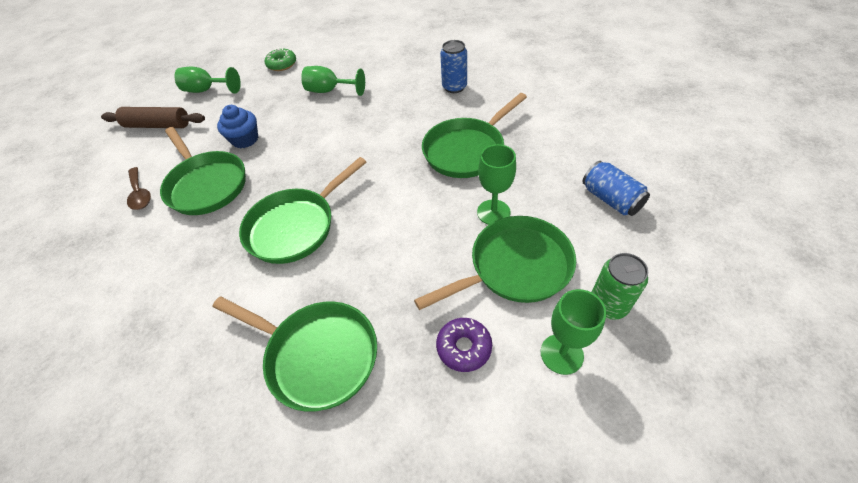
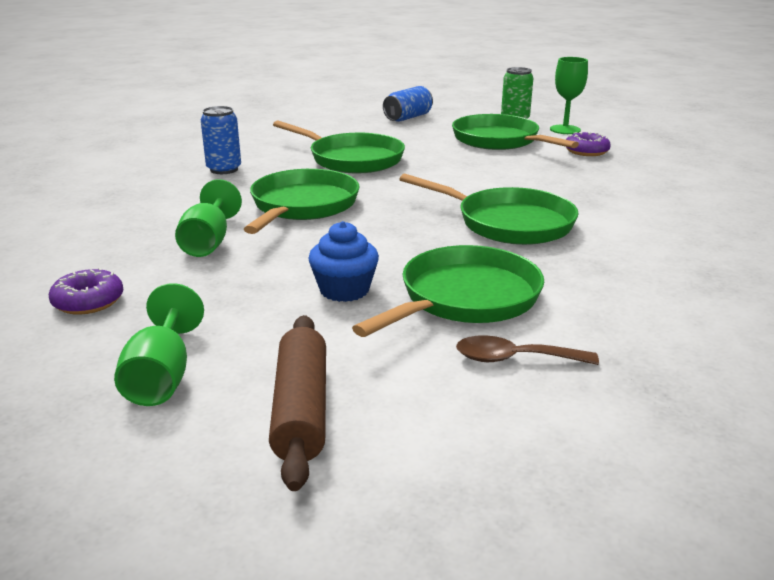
camera: 105 degrees left, 25 degrees down
(140, 194) = (514, 359): brown spoon -> brown spoon turned 135 degrees counterclockwise
(282, 64) = (88, 301): green donut -> purple donut
(317, 355) = (645, 193): green pan -> green pan (302, 206)
(493, 212) = (440, 148): green goblet -> none

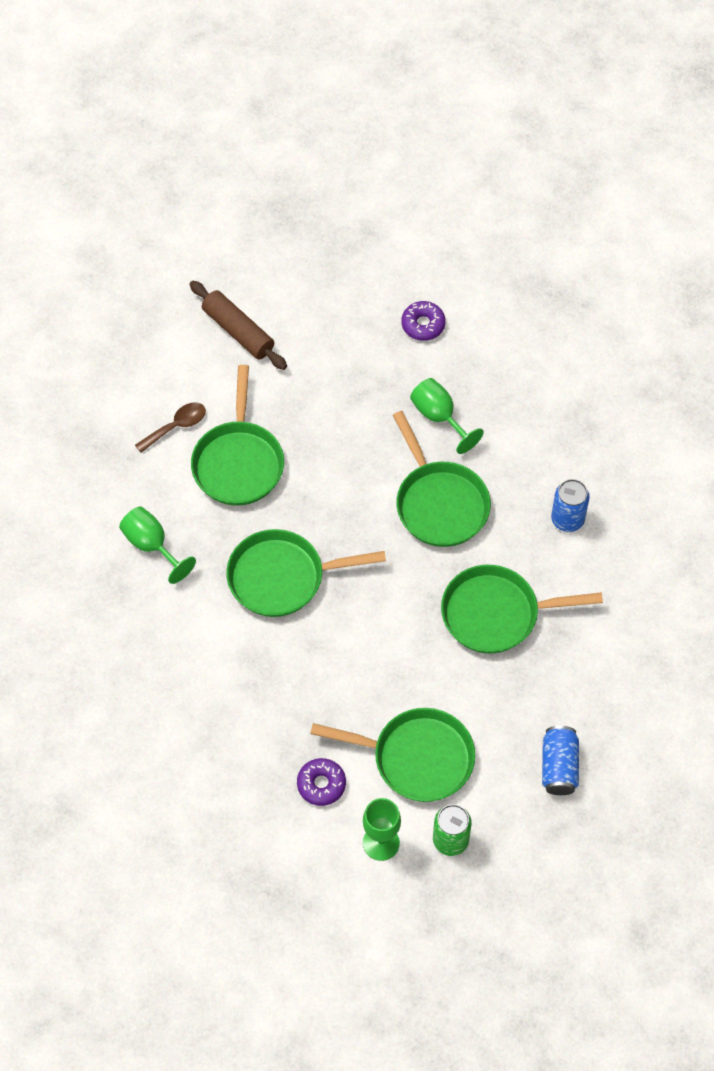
camera: 140 degrees right, 35 degrees up
(162, 377) = (317, 308): green goblet -> green goblet (152, 545)
(344, 290) = (308, 425): blue cupcake -> none

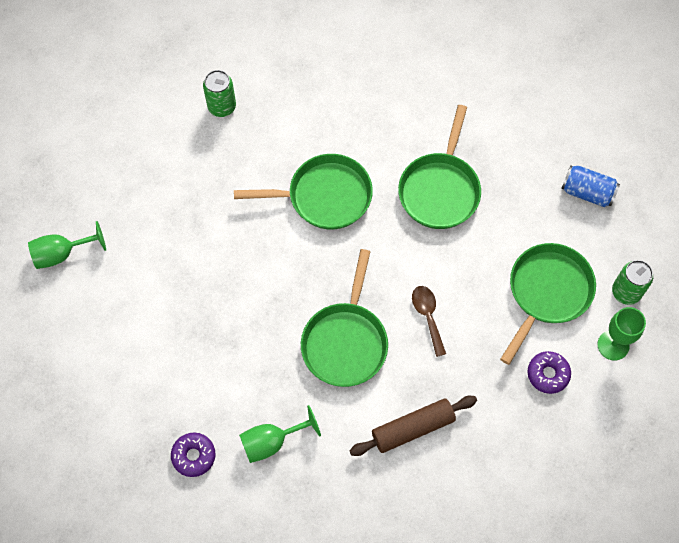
camera: 70 degrees left, 5 degrees up
(176, 426) = (160, 382): brown spoon -> brown spoon (428, 316)
(238, 331) = (86, 299): brown rolling pin -> brown rolling pin (413, 428)
(238, 462) = (218, 341): green pan -> none
(423, 324) = (150, 150): purple donut -> purple donut (194, 456)
(439, 417) = (243, 168): green goblet -> green goblet (62, 254)
(503, 371) = (222, 107): none -> green can
(567, 519) = (376, 109): blue can -> none

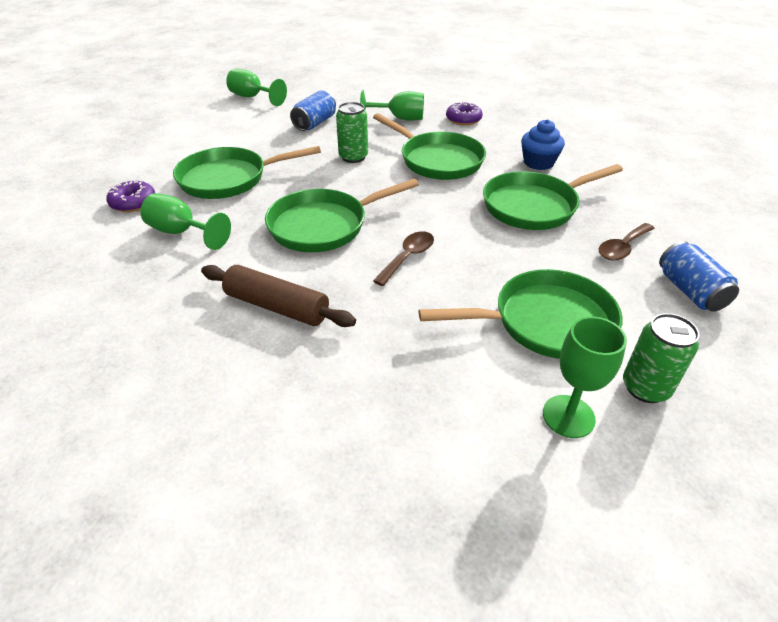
camera: 50 degrees right, 25 degrees down
(173, 238) = (315, 123): none -> blue can
(216, 366) = (229, 179): none -> green pan
(222, 107) = (438, 100): green can -> green can (353, 157)
(228, 165) = (399, 118): none -> green goblet
(391, 132) = (538, 163): none -> blue cupcake
(525, 184) = (622, 248): none -> brown spoon
(548, 374) = (456, 376): purple donut -> purple donut (463, 119)

